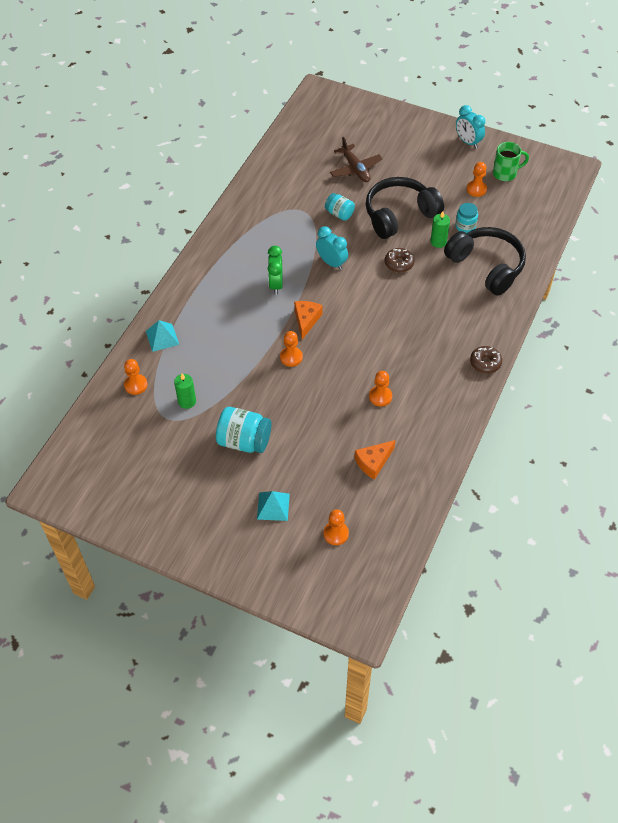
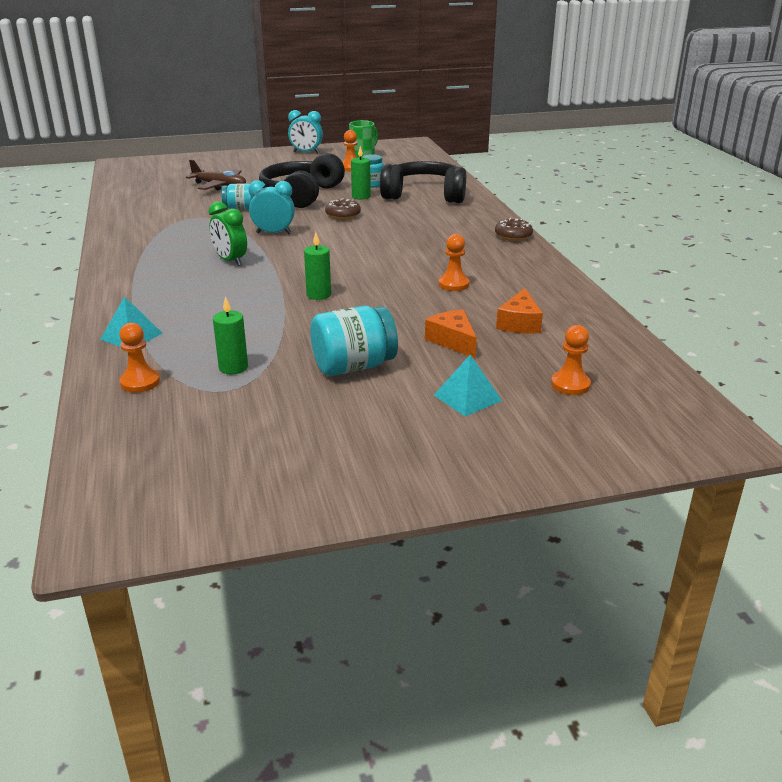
camera: 40 degrees left, 25 degrees down
(291, 357) = (318, 295): orange pawn -> green candle
(306, 320) = (299, 269): orange cheese -> orange cheese (453, 341)

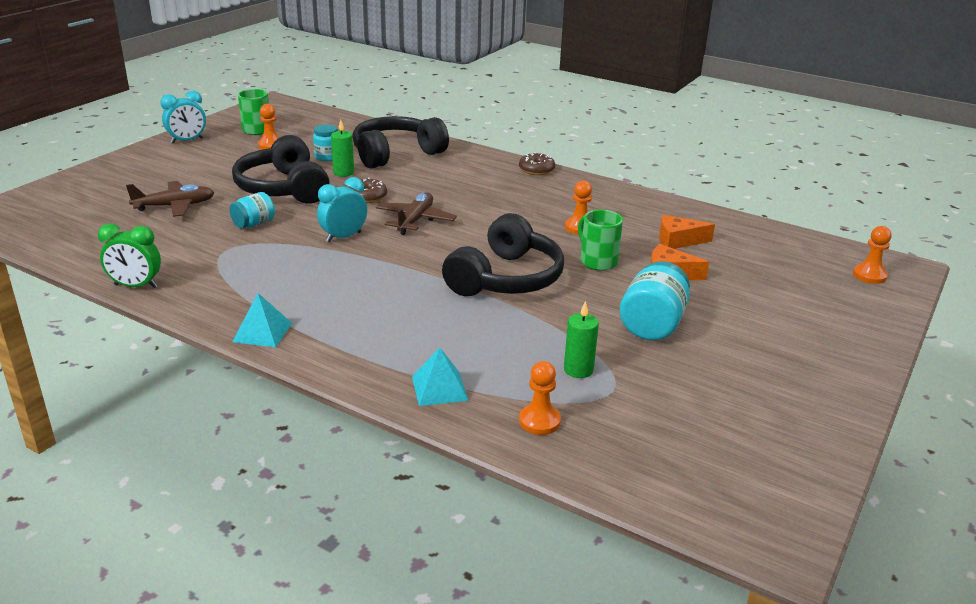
camera: 45 degrees left, 0 degrees up
(230, 261) = (365, 279): green clock -> green clock (136, 286)
(318, 295) = (506, 279): green candle -> black headphones
(341, 239) = (415, 220): none -> brown plane
(413, 310) = (597, 261): none -> green mug
(467, 397) = (757, 310): turquoise pyramid -> turquoise pyramid (262, 332)
(519, 323) = (678, 241): orange cheese -> orange cheese turned 120 degrees clockwise
(570, 385) = (787, 272): orange pawn -> orange pawn (869, 275)

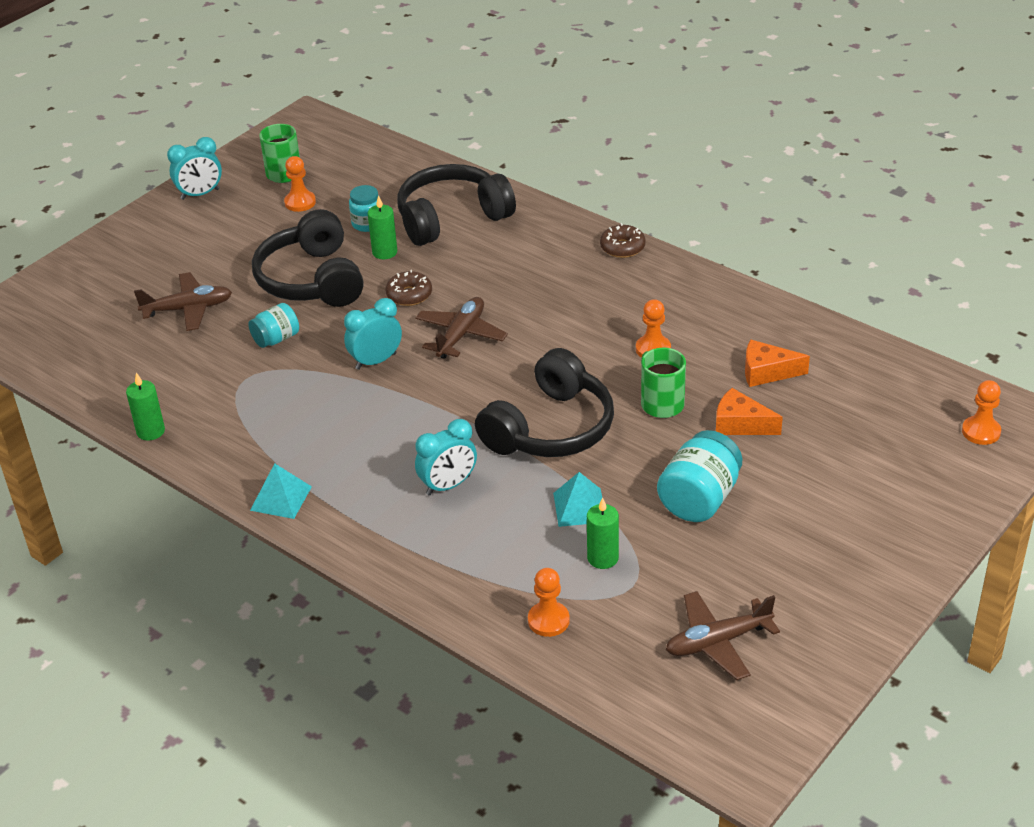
camera: 10 degrees right, 10 degrees up
(136, 286) = (150, 431): green clock -> green candle
(421, 319) = (448, 485): none -> turquoise clock
(439, 388) = (455, 576): turquoise pyramid -> turquoise pyramid (580, 507)
(709, 433) = (718, 642): none -> brown plane

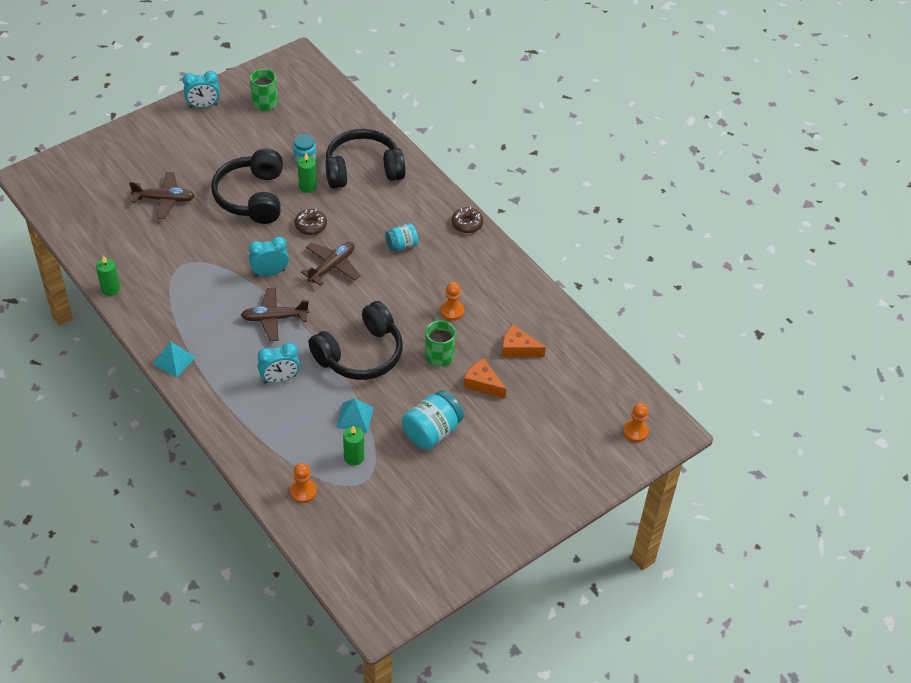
camera: 10 degrees right, 10 degrees up
(276, 339) = (212, 238): turquoise jar -> turquoise jar (401, 245)
(300, 202) = (267, 130): orange pawn -> none
(718, 642) = (399, 534): brown plane -> brown plane (274, 318)

